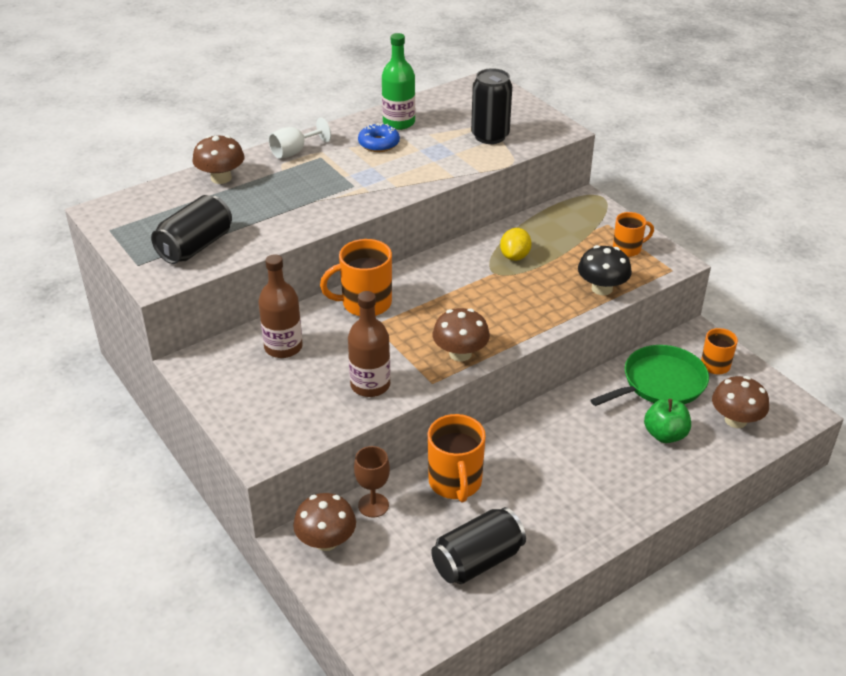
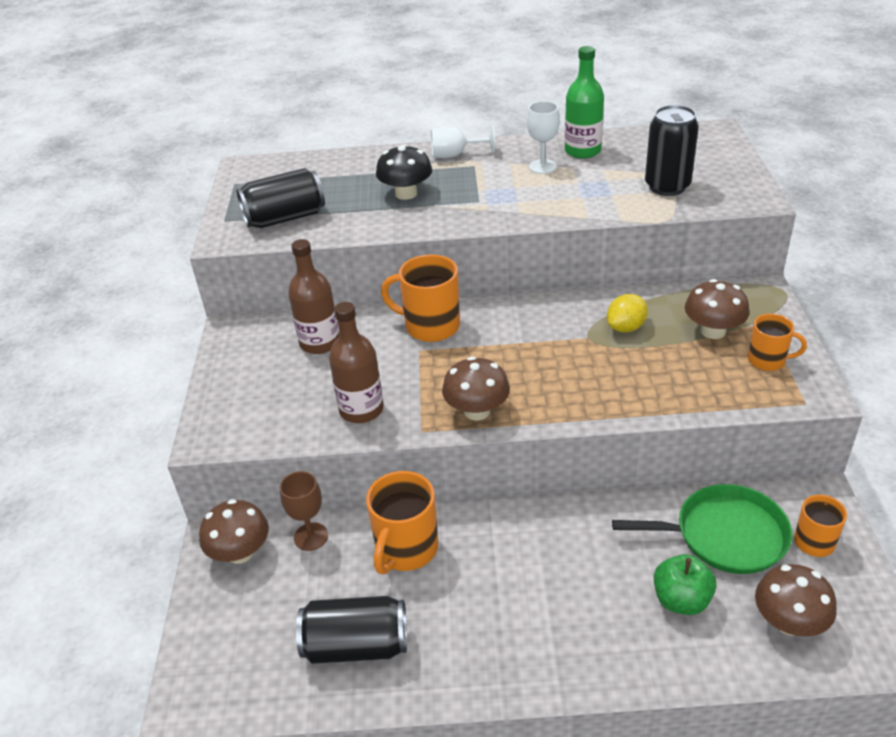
camera: 35 degrees right, 0 degrees up
(221, 178) = (367, 163): brown mushroom -> brown mushroom (713, 331)
(379, 144) = (542, 166): blue donut -> white goblet
(602, 288) = (696, 395): black mushroom -> black mushroom (406, 193)

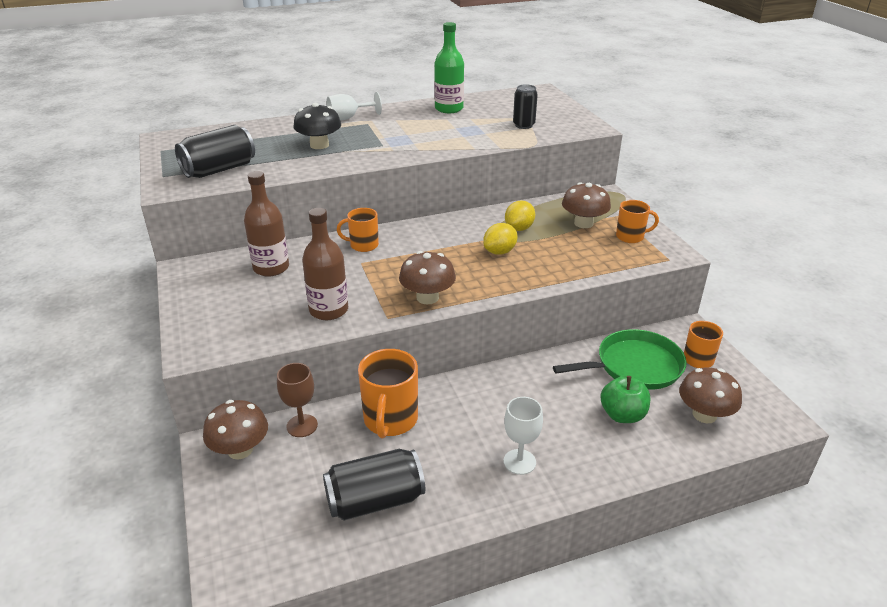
camera: 20 degrees left, 5 degrees down
(430, 326) = (363, 245): orange mug -> orange mug, size x0.61
(542, 166) = (423, 120): white goblet -> white goblet (519, 462)
(588, 359) = (499, 252): none -> yellow lemon
(667, 186) = (523, 125): black can -> black can, size x0.64

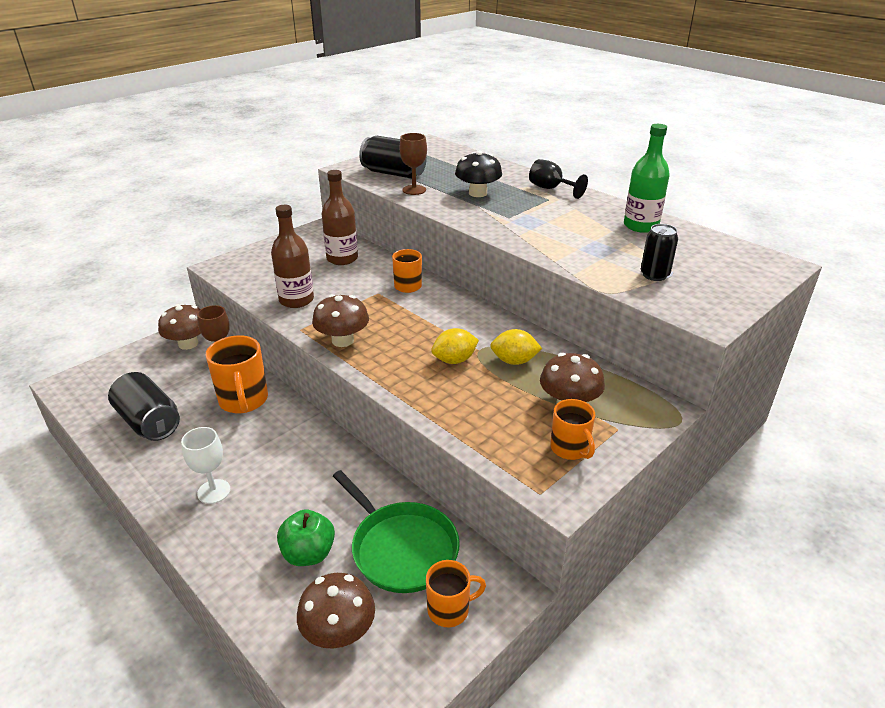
camera: 65 degrees right, 0 degrees up
(274, 169) = (414, 190): none -> brown goblet
(348, 118) = (550, 189): white goblet -> black goblet
(390, 420) = (243, 401): orange mug -> orange mug turned 90 degrees counterclockwise
(499, 252) = (454, 360): yellow lemon -> yellow lemon turned 45 degrees counterclockwise

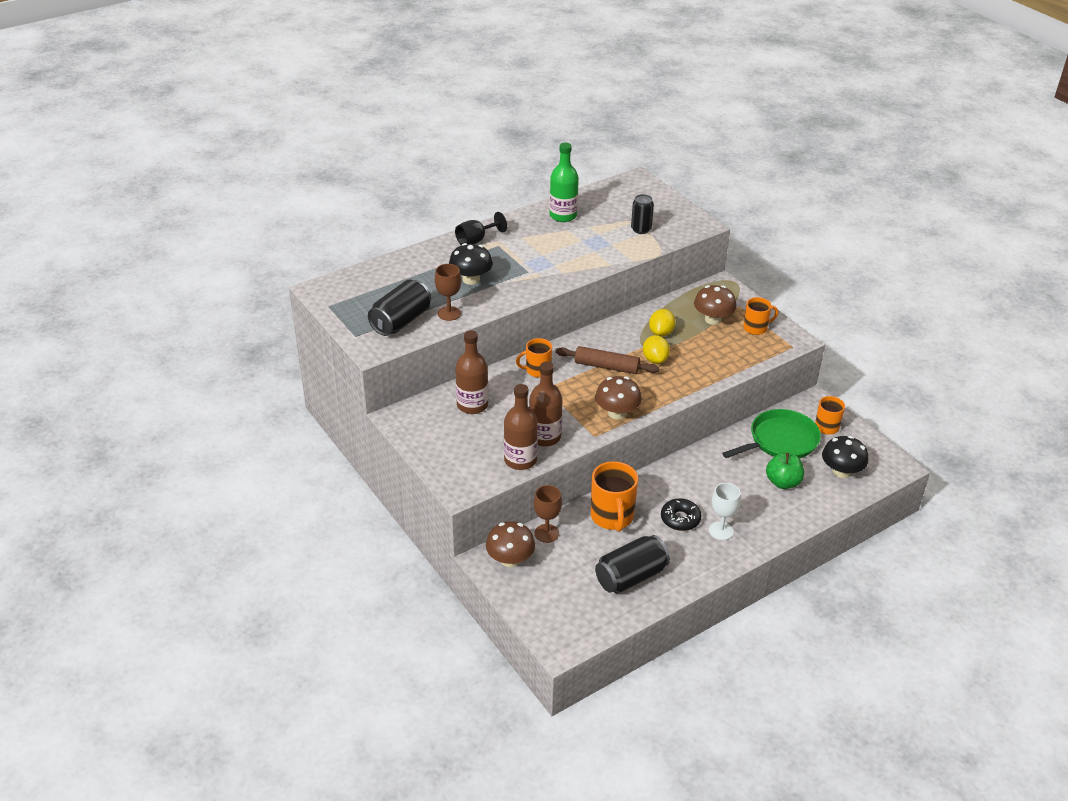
camera: 80 degrees left, 5 degrees up
(237, 453) = (680, 519): none -> black donut
(243, 401) = (612, 517): orange mug -> orange mug turned 90 degrees clockwise
(260, 290) = (520, 460): none -> brown bottle
(339, 632) = (841, 472): brown mushroom -> black mushroom
(428, 327) = (606, 366): none -> brown rolling pin

